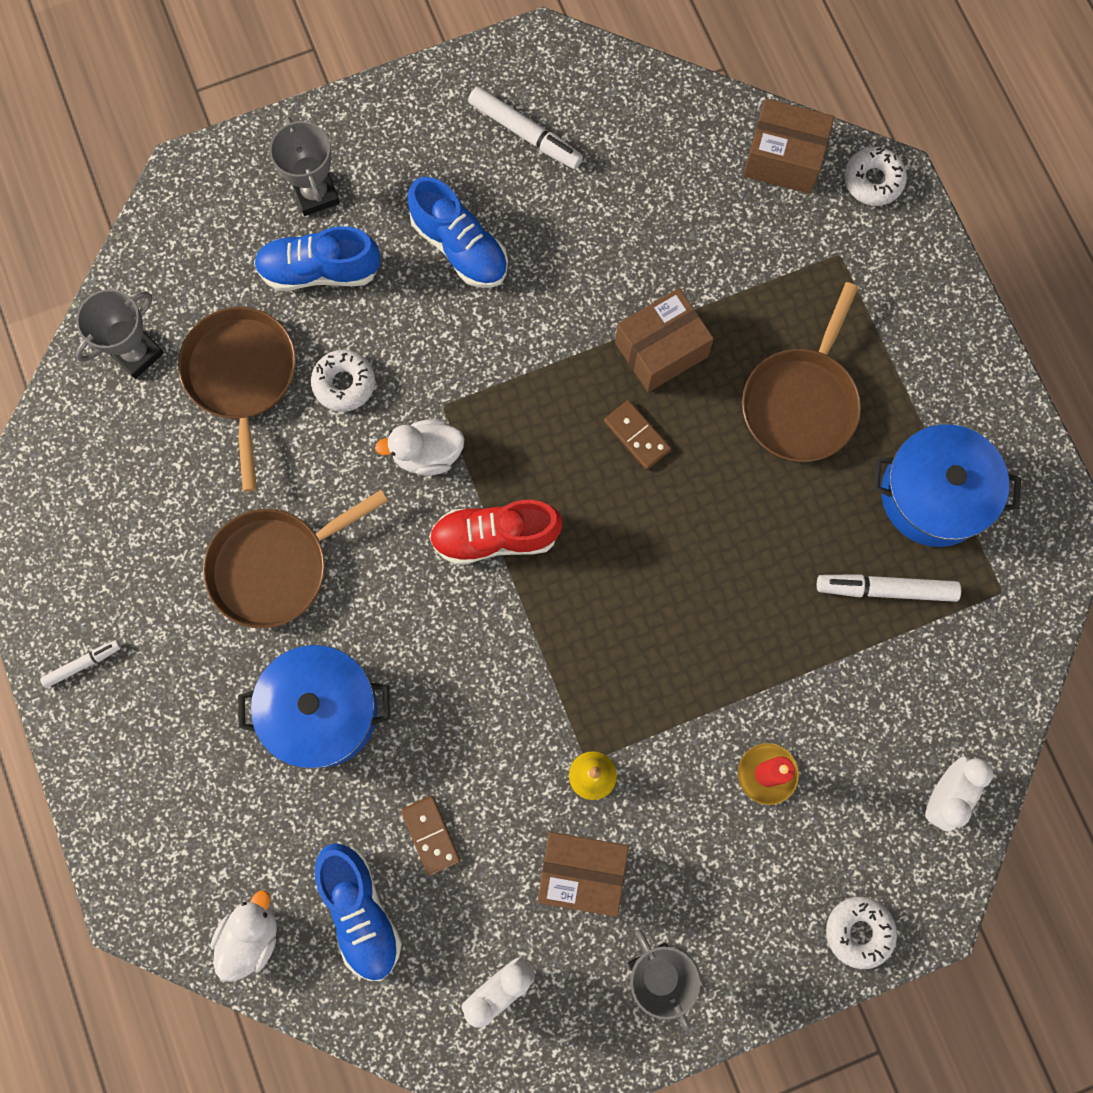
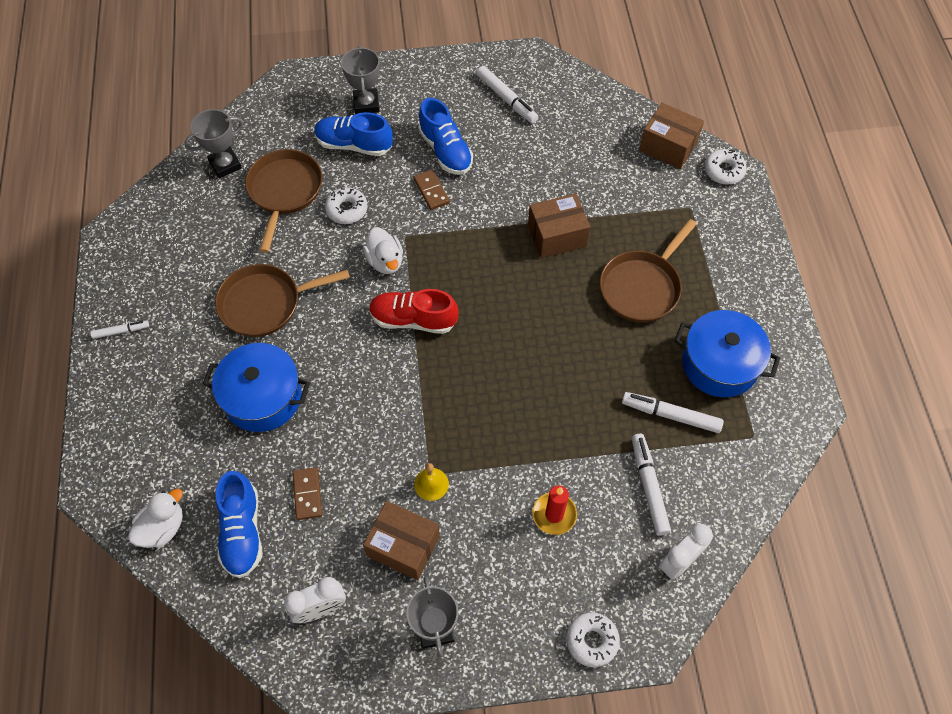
camera: 15 degrees right, 15 degrees down
(427, 454) = (385, 261): white duck -> white duck turned 120 degrees counterclockwise
(637, 435) = (526, 281): brown domino -> brown domino (431, 191)
(880, 701) = (648, 486): none -> white marker

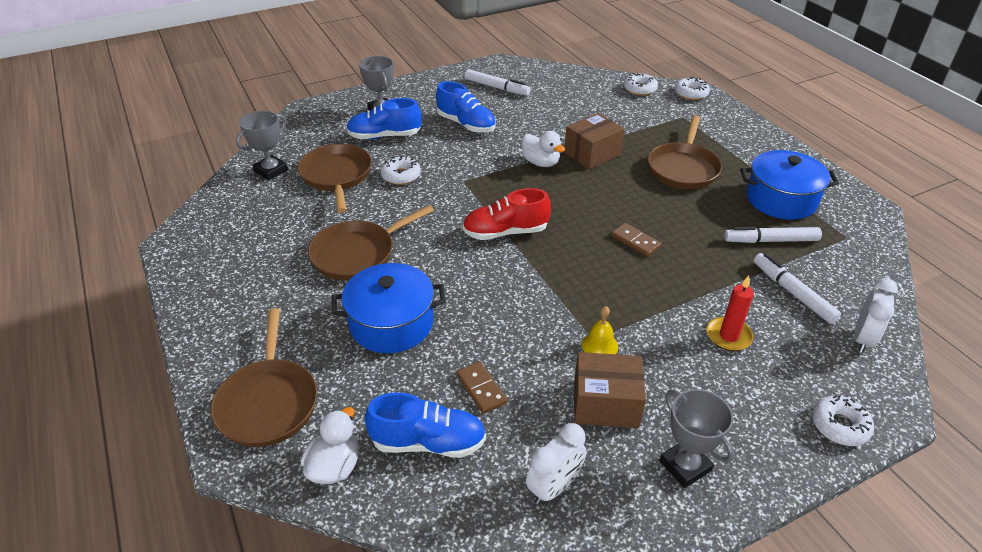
camera: 20 degrees left, 20 degrees down
(121, 331) = (214, 310): white marker -> none
(133, 447) = (268, 402): none -> brown pan
(242, 531) = (428, 442): blue shoe -> blue shoe turned 60 degrees counterclockwise
(385, 261) = (456, 200): white duck -> white duck (541, 163)
(431, 191) = (469, 149): brown domino -> brown domino (635, 241)
(668, 146) = (640, 89): brown box -> white donut

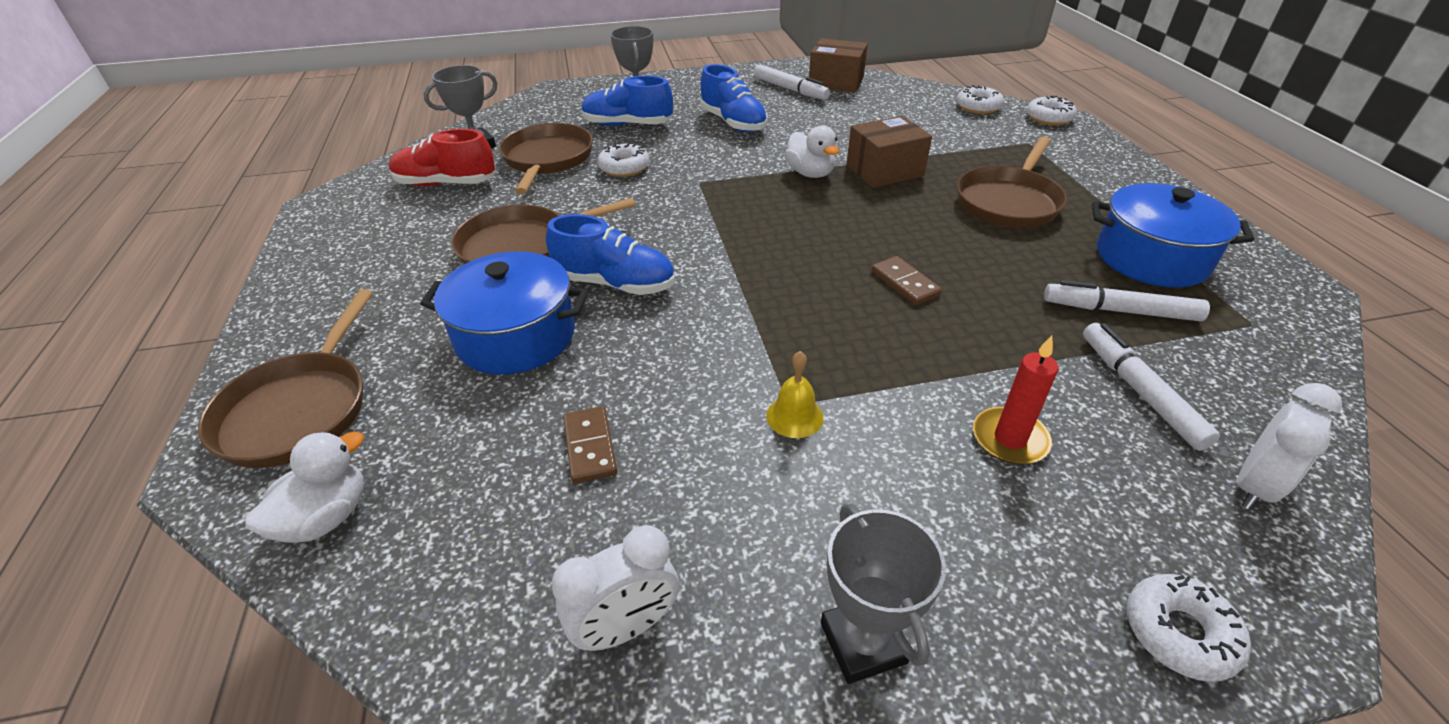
camera: 15 degrees right, 0 degrees up
(428, 442) = (473, 510): blue shoe -> blue shoe (615, 283)
(505, 232) = (725, 247): red shoe -> red shoe (446, 183)
(605, 403) = (768, 506): brown box -> brown box (836, 82)

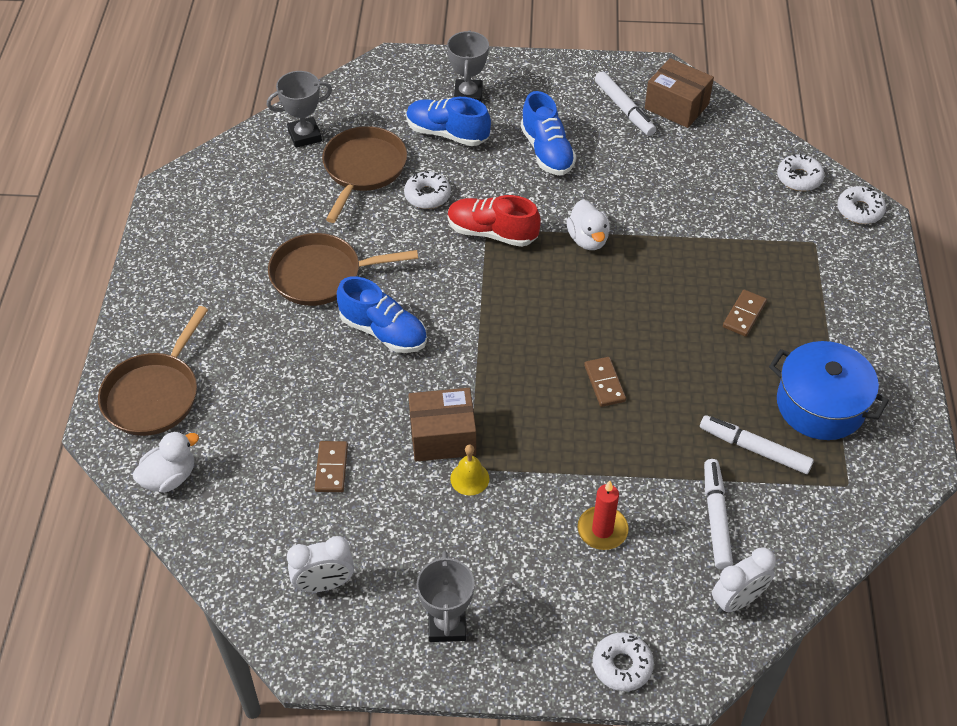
camera: 15 degrees right, 10 degrees up
(446, 183) = (272, 184): red shoe -> red shoe (492, 233)
(516, 336) = (301, 366): blue pot -> none
(884, 171) = (656, 251): brown box -> brown box (442, 437)
(1009, 202) = (744, 315): brown pan -> brown domino

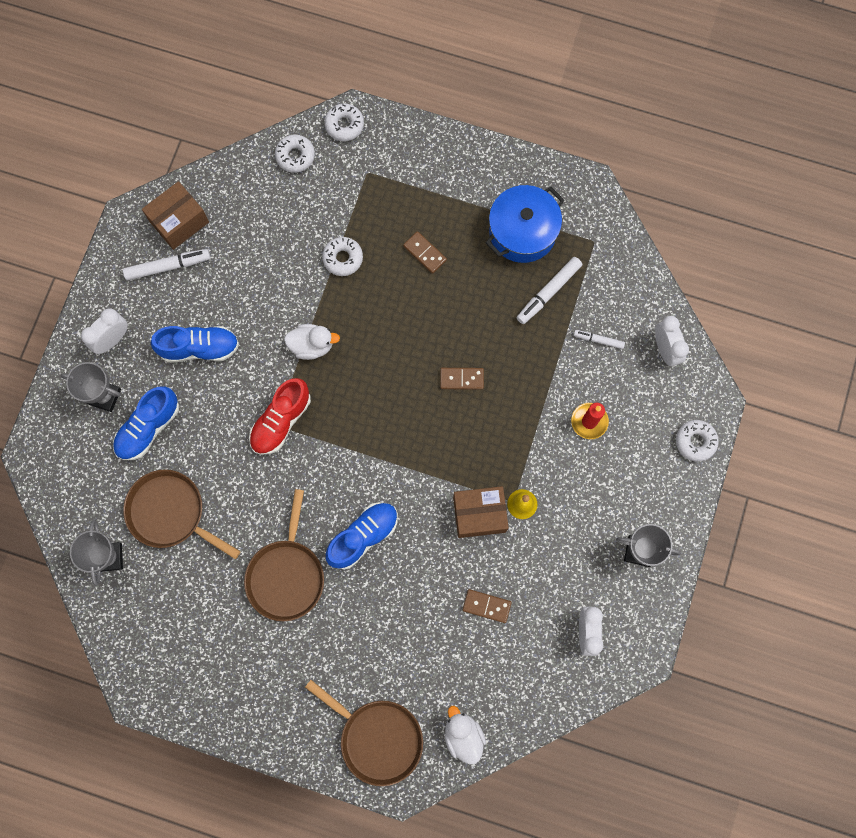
camera: 75 degrees left, 25 degrees up
(427, 195) = (220, 464): white donut -> white donut (343, 258)
(442, 437) = (479, 514): brown box -> brown box turned 75 degrees clockwise
(529, 88) = (112, 340): none -> white clock
(716, 518) = (598, 340): white marker -> white marker, size x0.59

